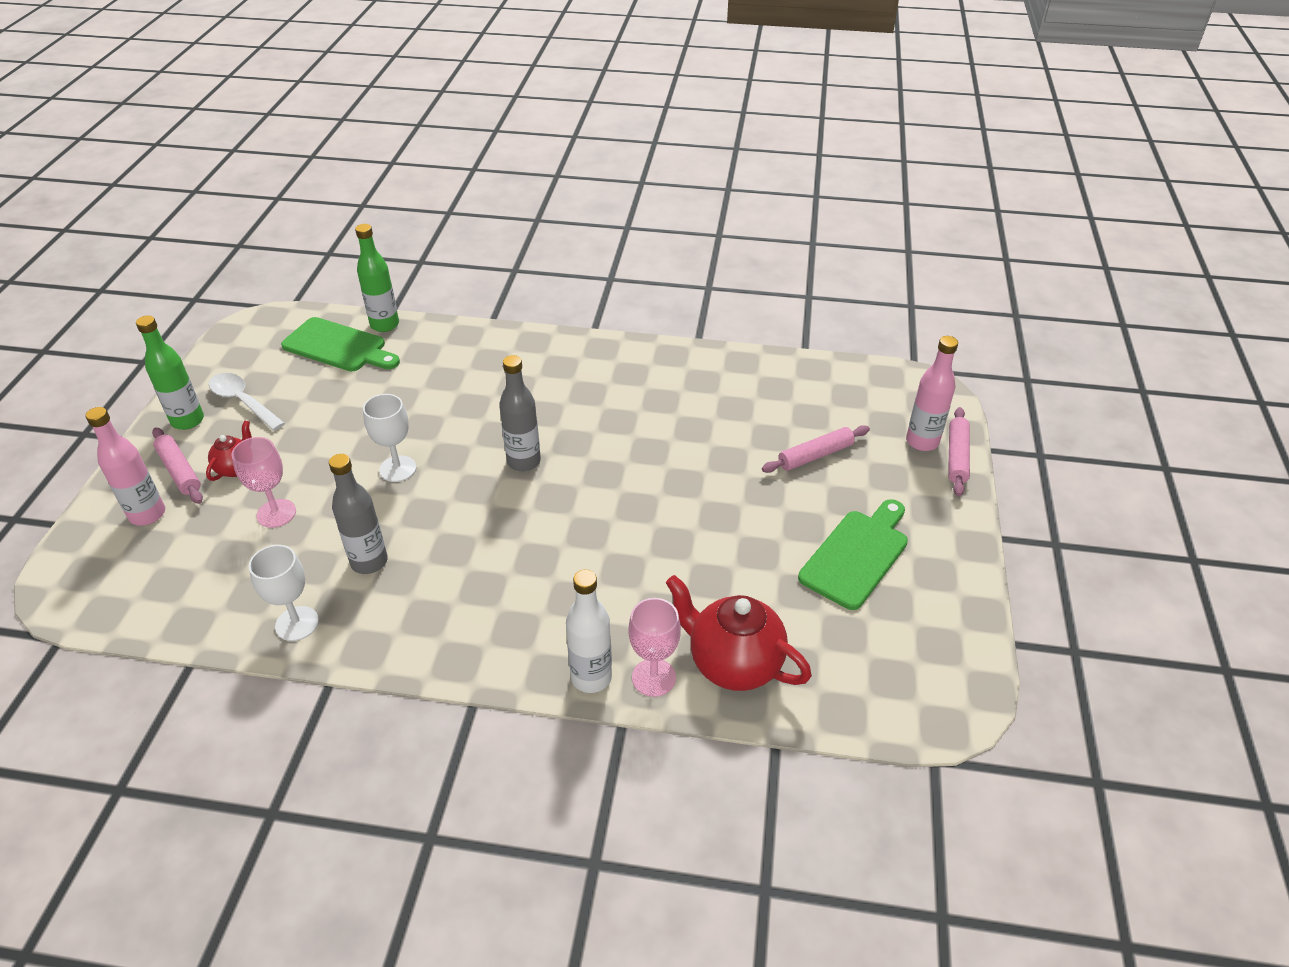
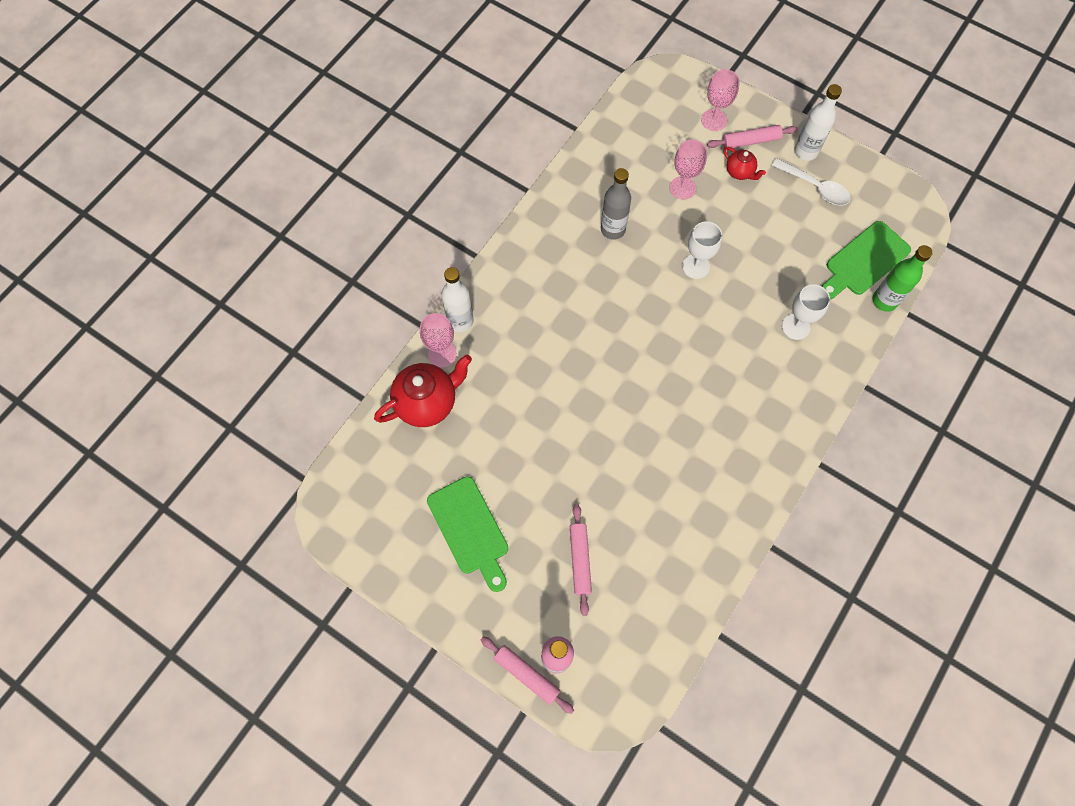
camera: 115 degrees right, 25 degrees up
(147, 514) = (714, 120): pink bottle -> pink goblet
(188, 421) = (805, 151): green bottle -> white bottle
(243, 402) = (815, 187): white spoon -> white spoon turned 60 degrees clockwise
(297, 623) = (580, 182): white goblet -> white goblet (795, 327)
(524, 462) = (667, 348): grey bottle -> none

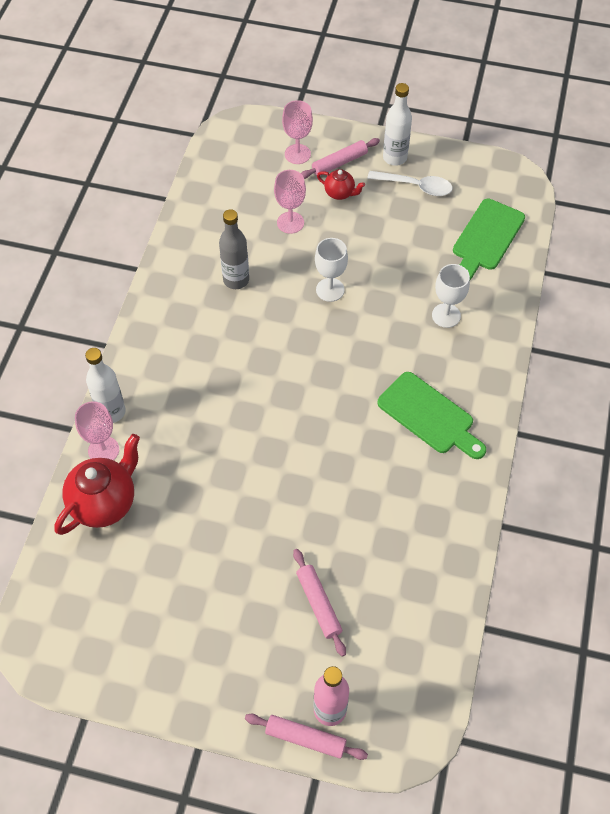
camera: 20 degrees left, 10 degrees down
(470, 529) = (194, 613): green cutting board -> green cutting board (429, 416)
(884, 300) = (519, 267): green bottle -> none

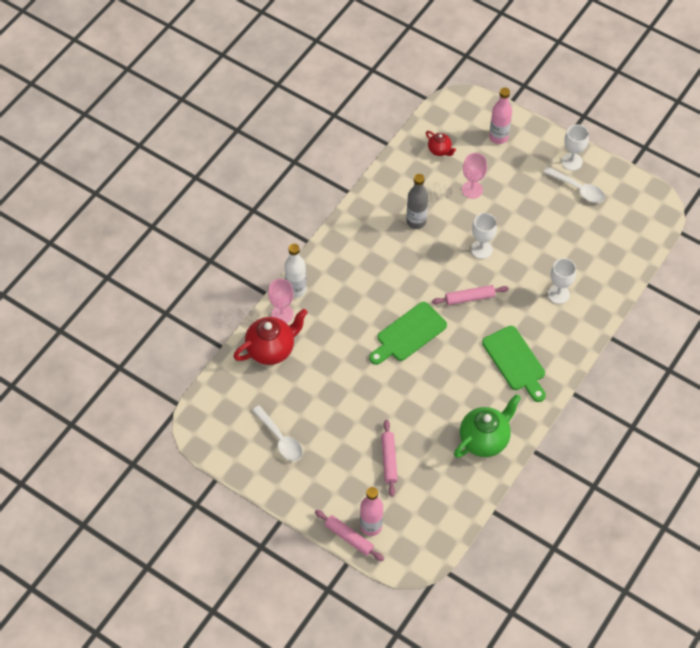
camera: 20 degrees right, 0 degrees up
(158, 625) = (280, 439): none -> white spoon
(297, 154) = (498, 137): pink goblet -> pink bottle
(339, 163) = (527, 153): pink rolling pin -> pink rolling pin (469, 298)
(340, 193) = (518, 178): red teapot -> red teapot (439, 150)
(395, 158) = (571, 161): white bottle -> white goblet
(433, 532) = (484, 439): none -> green teapot
(486, 238) = (614, 245): green cutting board -> green cutting board (409, 334)

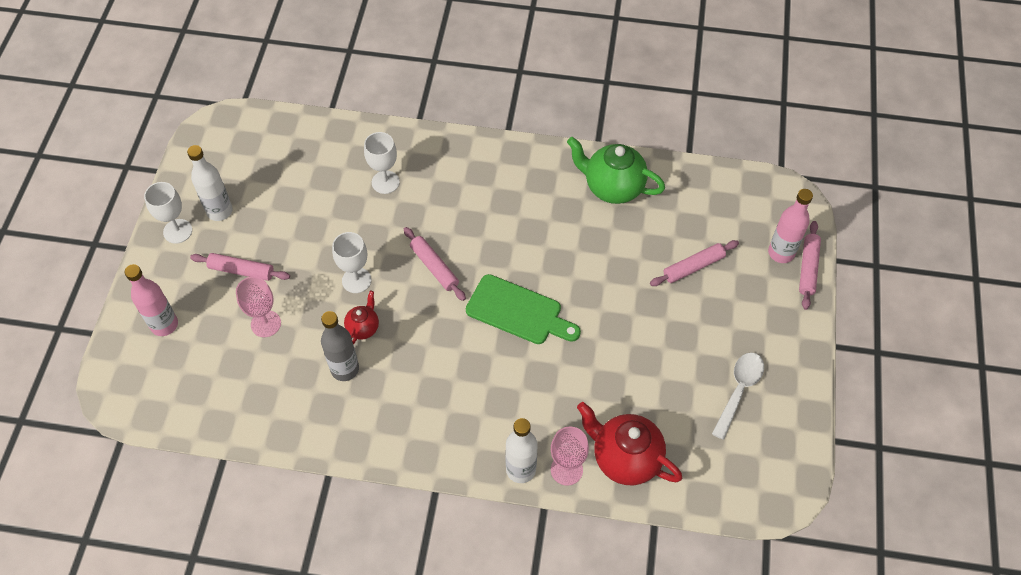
camera: 115 degrees left, 0 degrees up
(439, 150) = (212, 386): red teapot -> red teapot (363, 328)
(515, 361) = (498, 193): green cutting board -> none
(521, 188) = (241, 270): none -> pink rolling pin
(578, 189) = (219, 211): white spoon -> white bottle

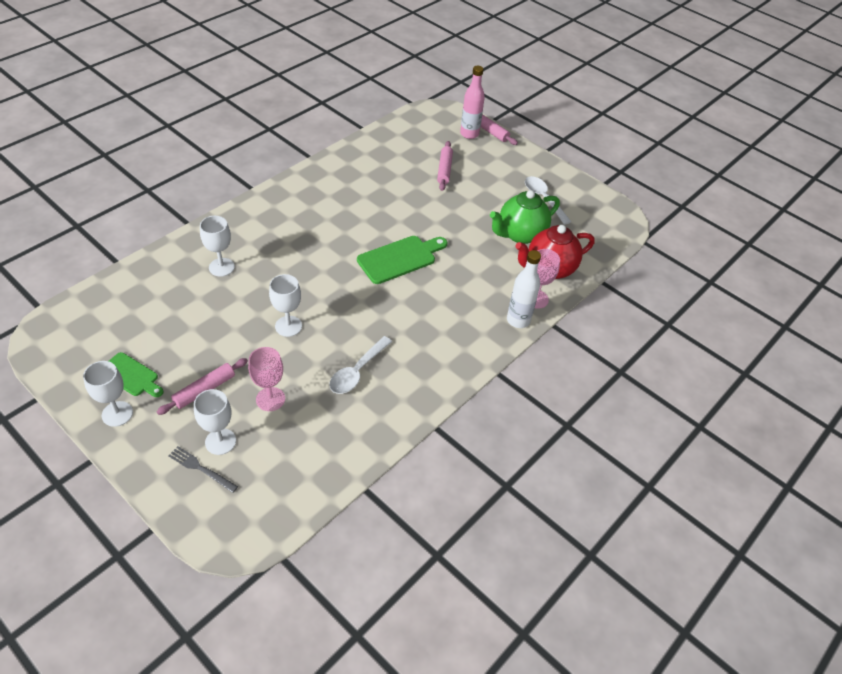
camera: 60 degrees left, 10 degrees down
(164, 325) = (201, 468): pink bottle -> grey fork
(198, 319) = (220, 441): none -> white goblet
(219, 211) = (131, 376): white bottle -> green cutting board
(345, 369) = (357, 371): grey bottle -> white spoon
(363, 328) = (333, 343): red teapot -> none
(434, 267) = (322, 280): pink rolling pin -> none
(612, 187) = (352, 169): green teapot -> green teapot (520, 235)

